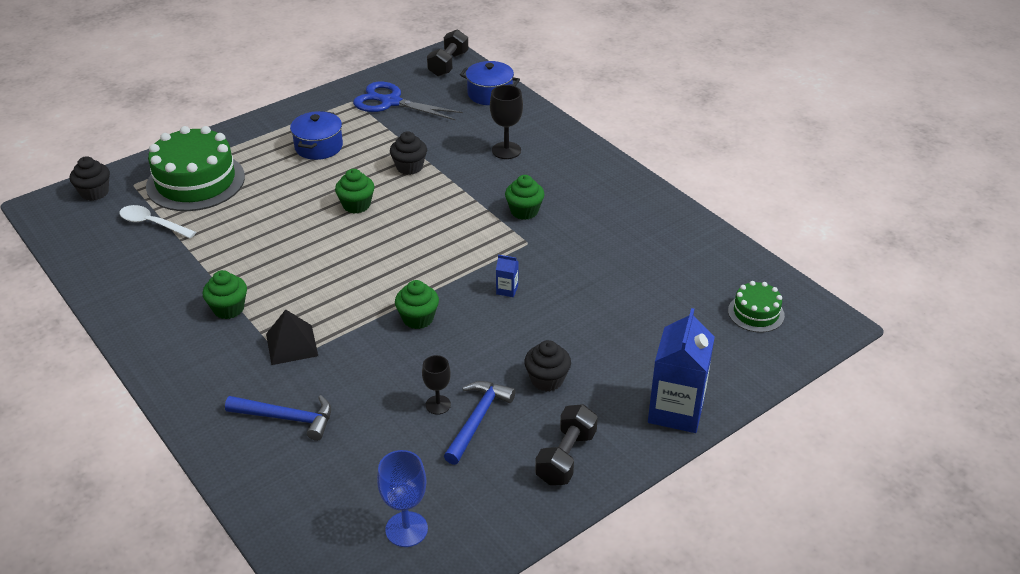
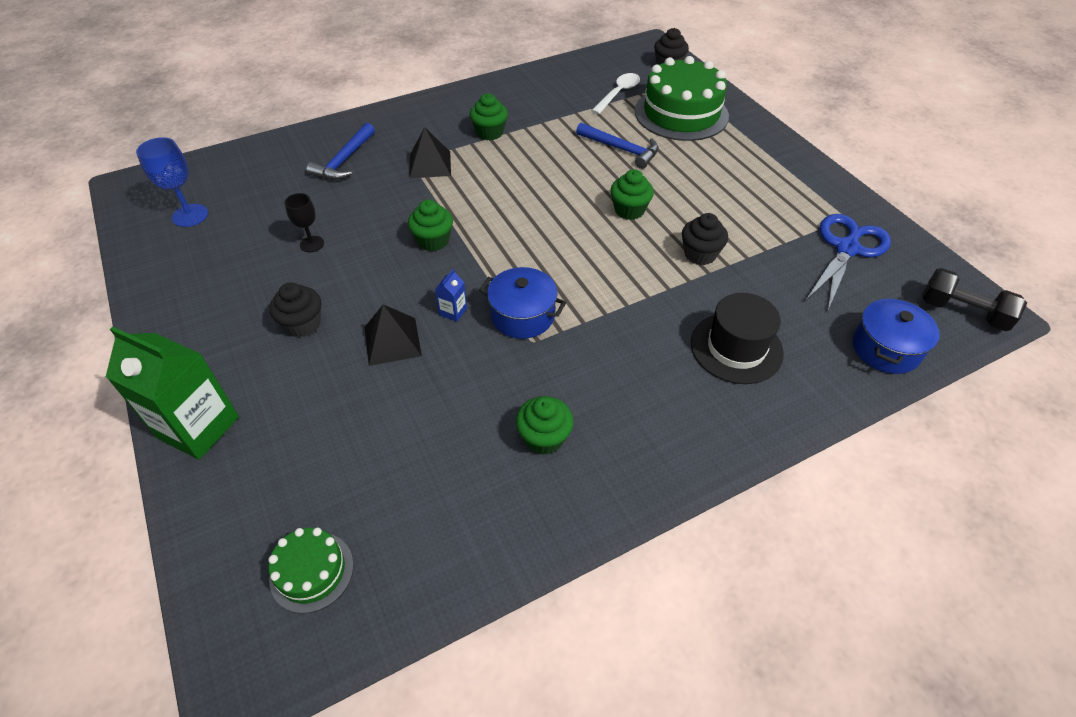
camera: 100 degrees right, 10 degrees up
(319, 147) = (742, 188): blue pot -> blue pot (522, 315)
(477, 420) = (279, 267): blue hammer -> blue hammer (621, 149)
(506, 150) = (736, 348): black goblet -> black hat
(524, 211) = (596, 347): green cupcake -> green cupcake (544, 438)
(550, 319) = (392, 341): none -> black pyramid
(566, 457) = (196, 322): black dumbbell -> none
(676, 411) = (198, 427): blue carton -> green carton

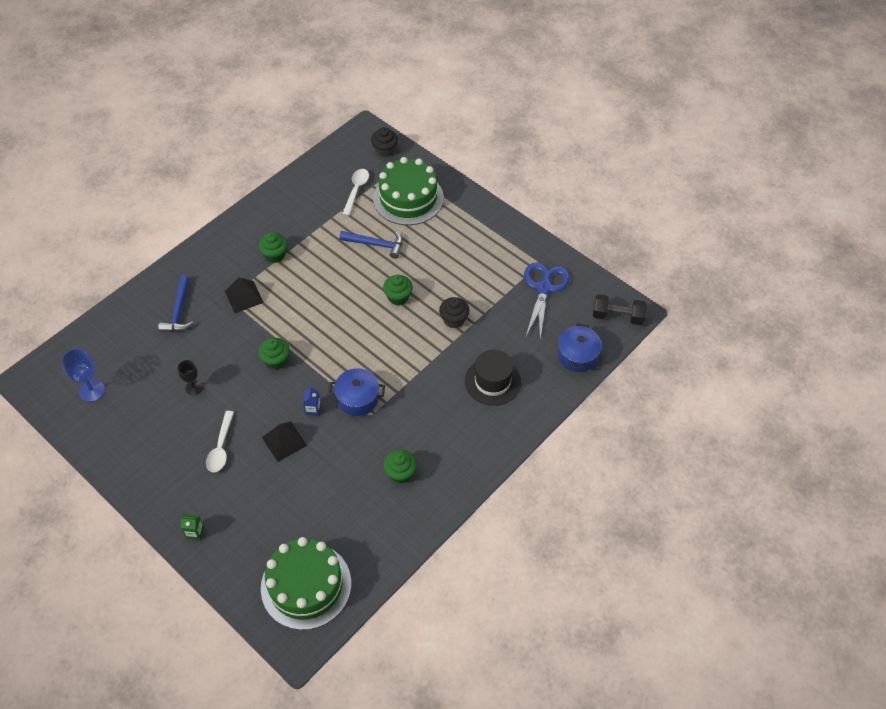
camera: 20 degrees left, 5 degrees up
(198, 427) = (195, 532): green carton -> green carton, size x0.42
(303, 324) = (221, 447): black cupcake -> white spoon
(311, 571) = (306, 585): green cake -> green cake, size x1.99

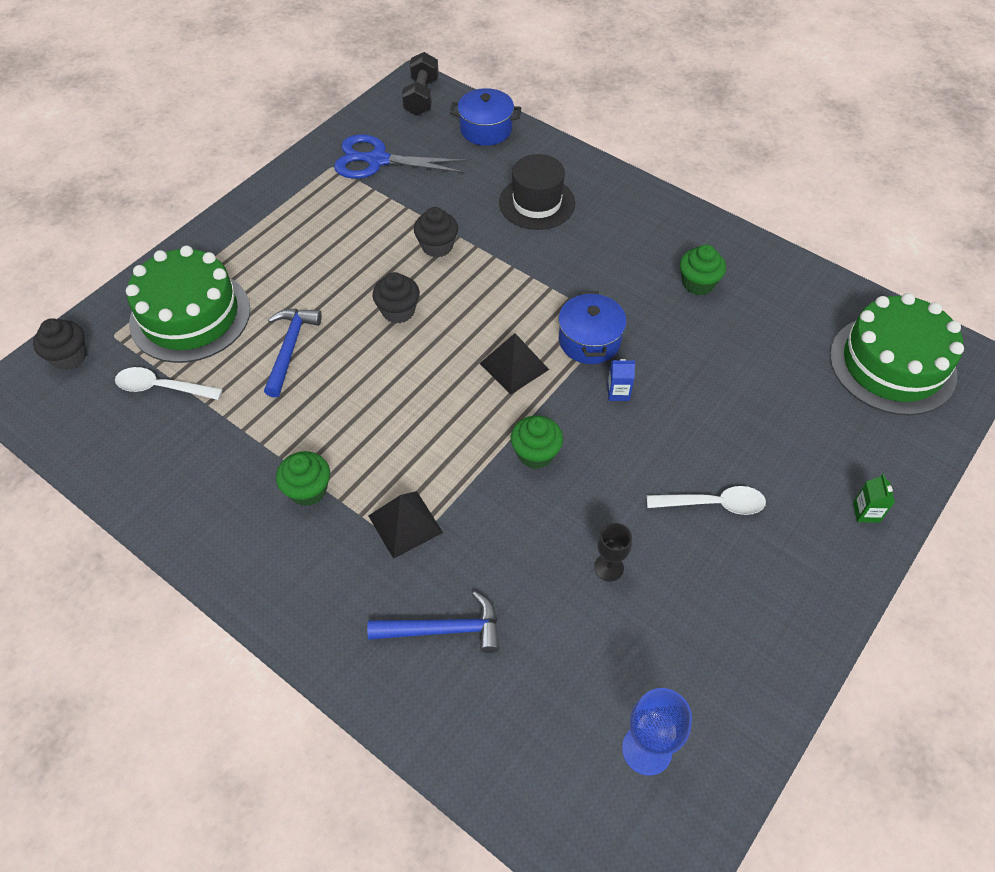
camera: 95 degrees left, 0 degrees up
(284, 441) = (681, 421): black pyramid -> black pyramid (514, 366)
(398, 297) = (398, 311): green cupcake -> black cupcake

